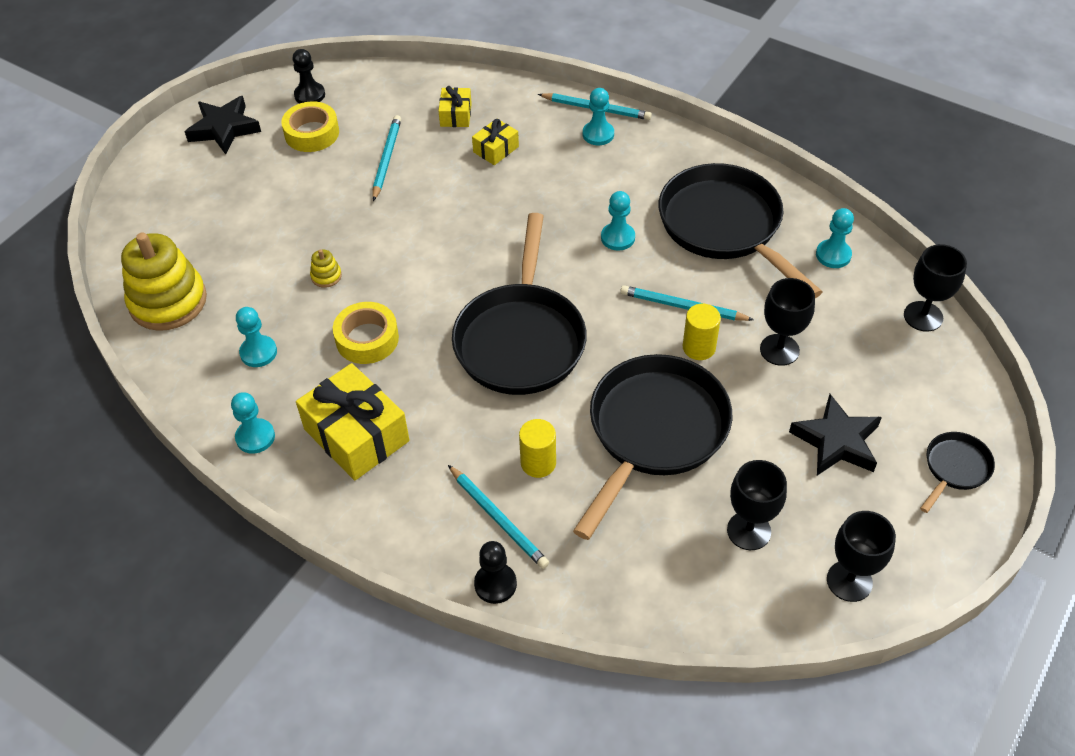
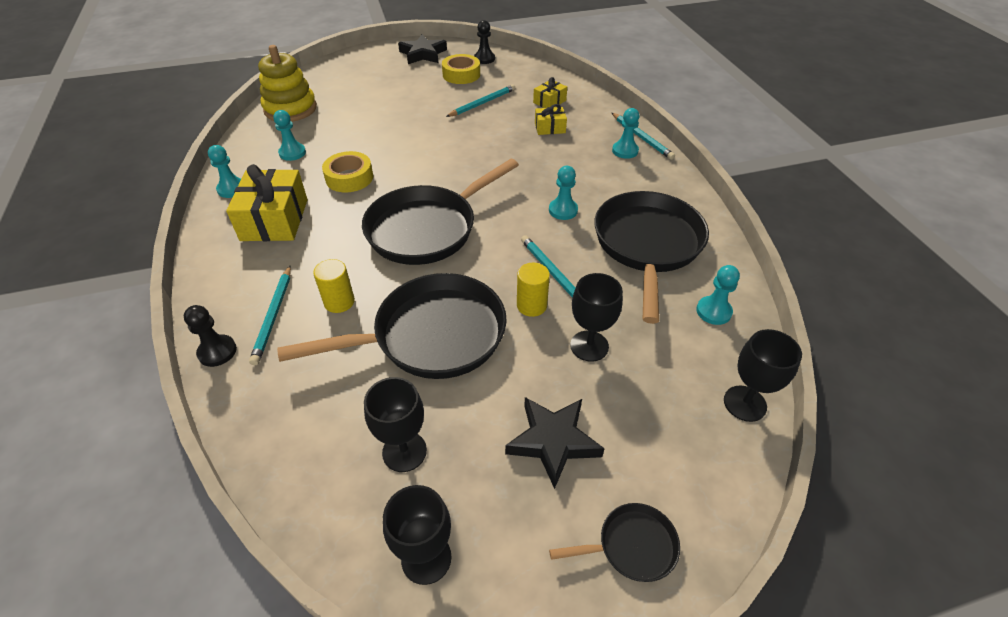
camera: 40 degrees right, 5 degrees down
(326, 276) = (374, 138): yellow stacking toy -> none

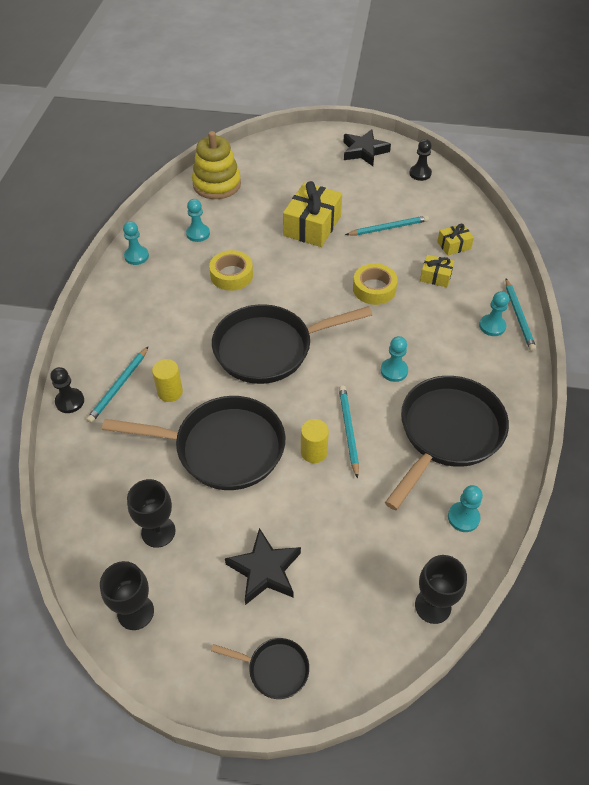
camera: 25 degrees right, 5 degrees up
(274, 219) = (156, 298): yellow gift -> yellow gift (312, 226)
(461, 75) = (387, 187): yellow tape -> yellow tape (374, 289)
(589, 346) = (338, 505): black goblet -> none

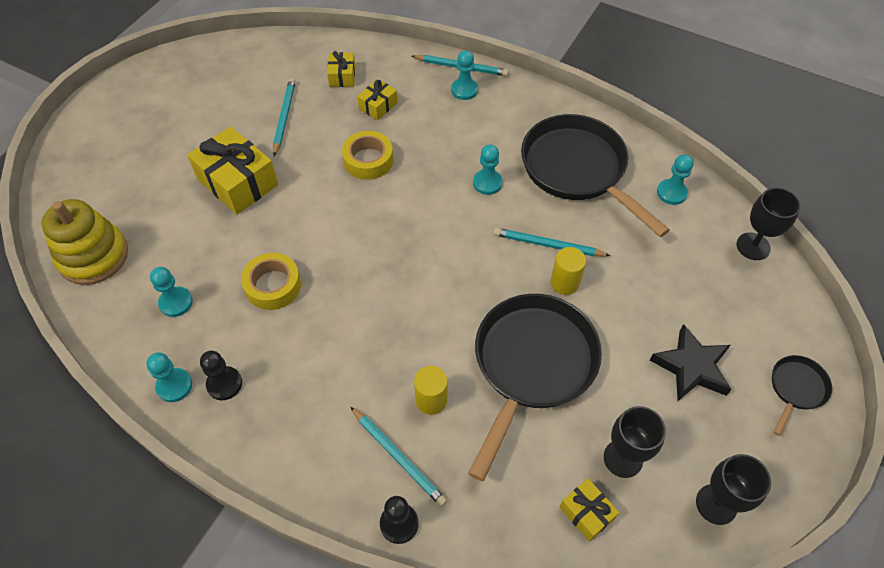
camera: 70 degrees left, 5 degrees up
(104, 515) = (586, 513): none -> yellow gift
(269, 348) = (409, 281): black pan -> none
(364, 151) = (142, 94): black star -> none
(420, 173) = (216, 61): black pawn -> black pawn (224, 384)

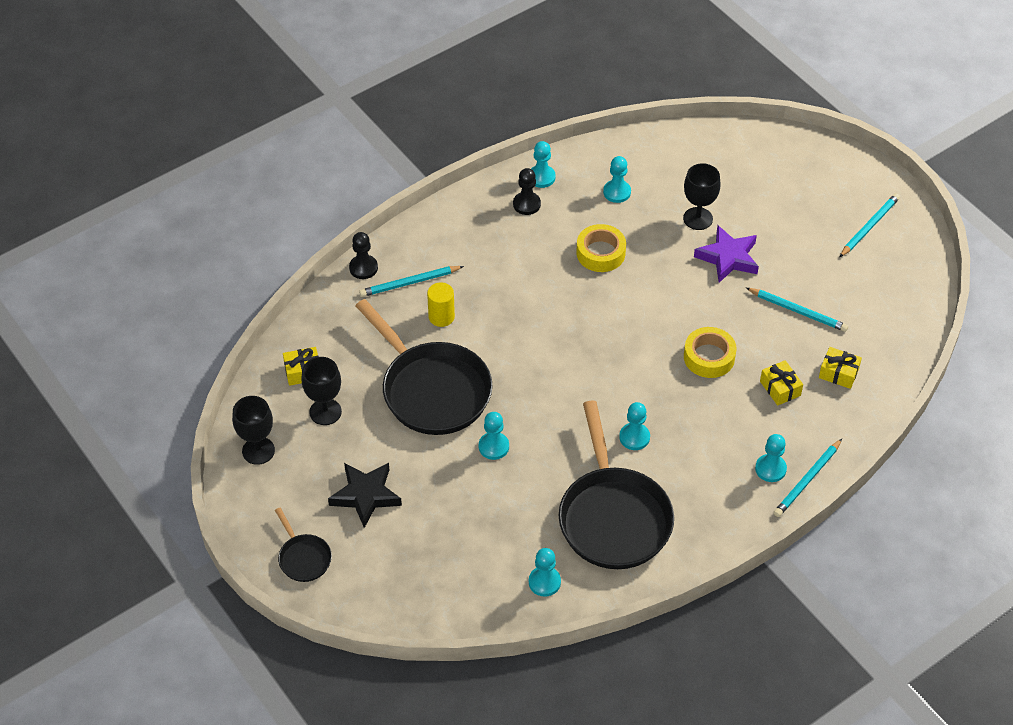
camera: 115 degrees right, 5 degrees down
(93, 256) = (690, 153): yellow stacking toy -> none
(238, 182) = (728, 258): yellow gift -> purple star
(548, 245) = (539, 452): turquoise pencil -> turquoise pencil (869, 226)
(564, 283) = (493, 447): yellow cylinder -> turquoise pawn
(577, 170) = (613, 517): black pan -> black pan turned 90 degrees clockwise
(753, 246) = (448, 614): black goblet -> black goblet (698, 218)

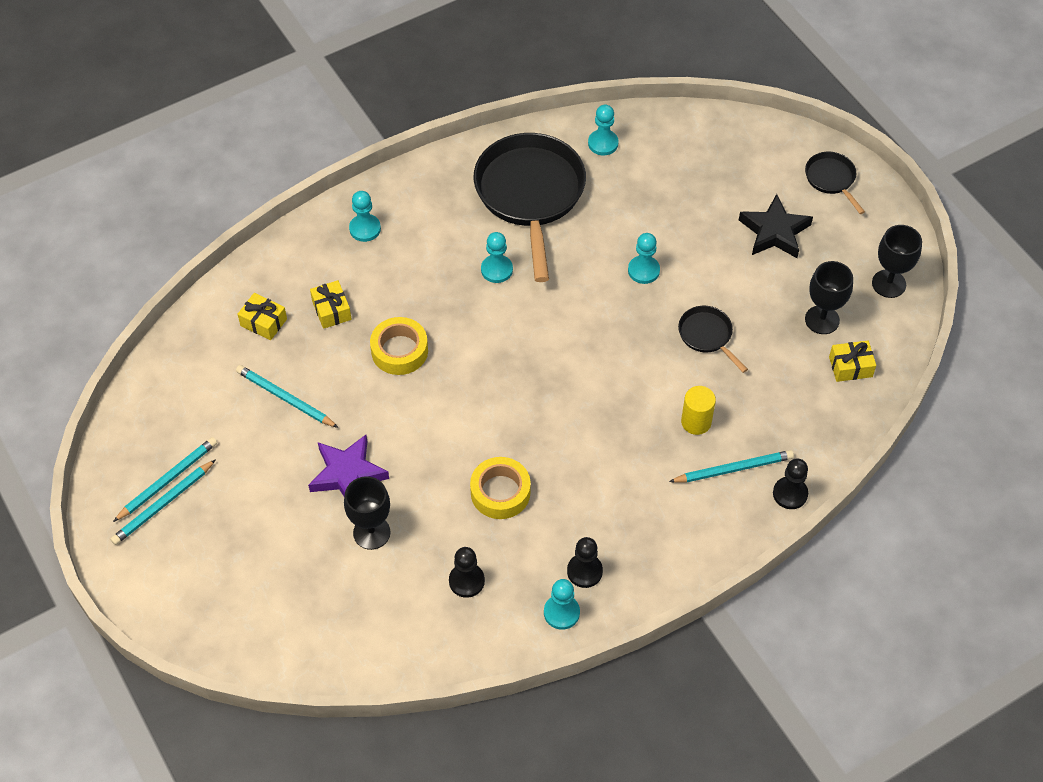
camera: 175 degrees left, 5 degrees up
(432, 390) = (707, 335): black pan -> black pan, size x0.46
(617, 192) = (466, 581): turquoise pawn -> black pawn
(807, 480) = (331, 216): turquoise pencil -> turquoise pencil (167, 480)

